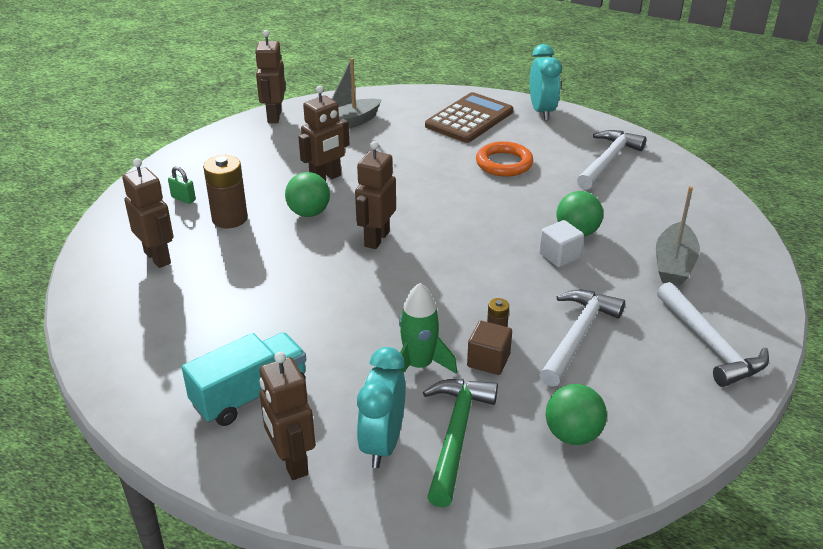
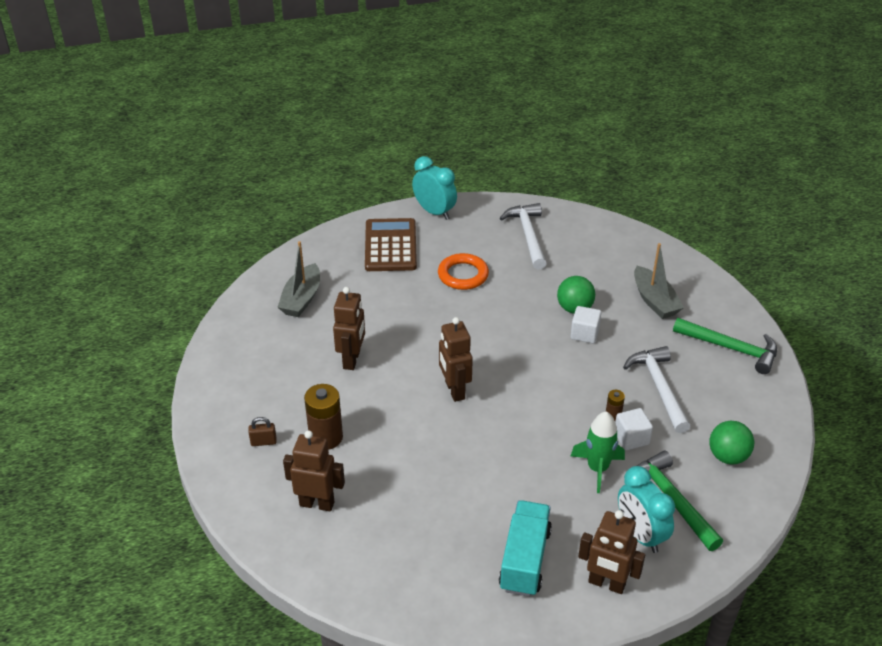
camera: 40 degrees left, 5 degrees up
(183, 198) = (263, 442): green padlock -> brown padlock
(274, 116) = (231, 323): brown robot -> none
(309, 213) = (379, 397): green ball -> none
(488, 360) = (631, 438): brown cube -> white cube
(710, 344) = (731, 348): white hammer -> green hammer

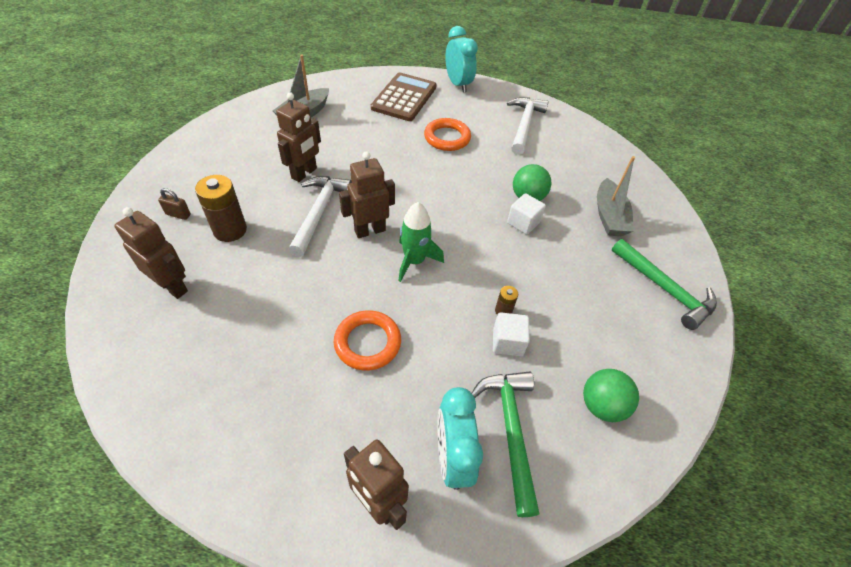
camera: 20 degrees right, 10 degrees up
(454, 390) = (370, 230): brown robot -> brown robot turned 60 degrees clockwise
(520, 482) = (367, 342): none -> orange ring
(525, 560) = (313, 431): turquoise truck -> none
(597, 469) = (453, 361): green rocket -> green rocket (414, 261)
(659, 388) = (566, 301): white hammer -> white hammer (319, 212)

